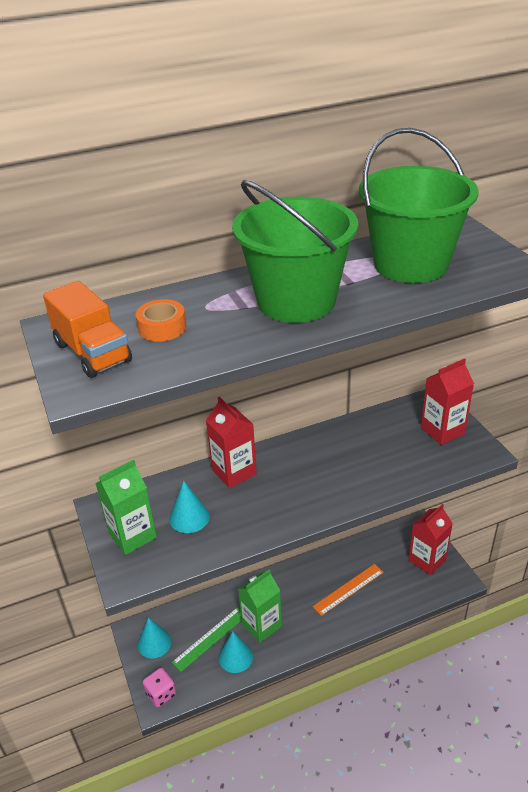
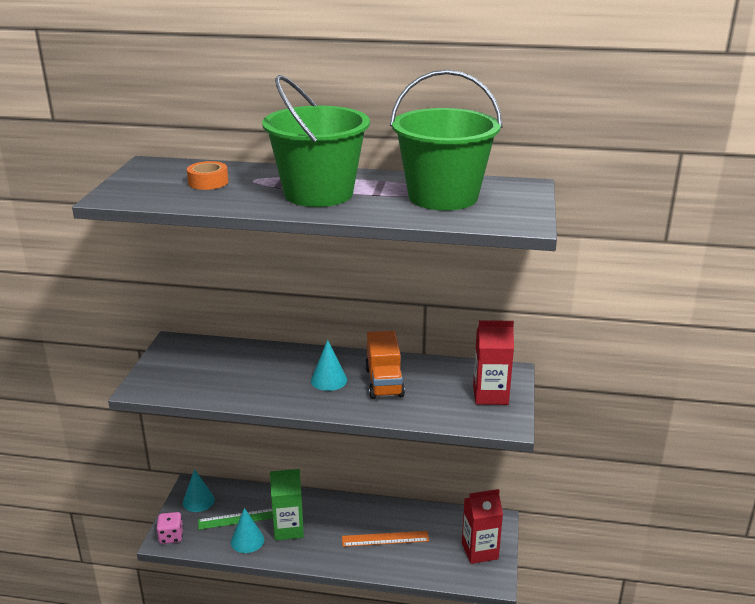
camera: 30 degrees right, 10 degrees down
(93, 352) = (147, 182): orange truck -> orange truck (384, 382)
(132, 535) = (172, 366): green carton -> none
(189, 517) = (221, 372): turquoise cone -> turquoise cone (329, 380)
(234, 472) = (286, 357): red carton -> none

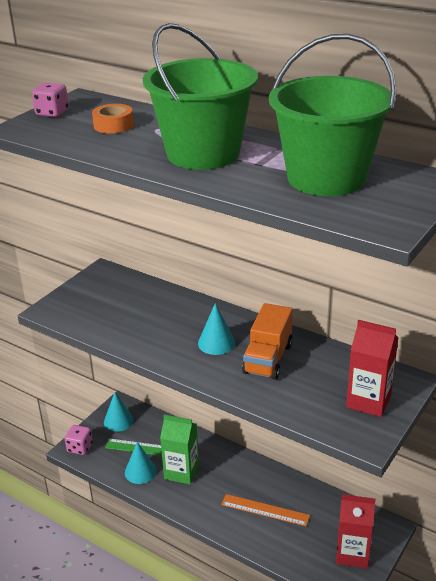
camera: 25 degrees right, 5 degrees up
(133, 179) = (52, 113): none -> pink dice

